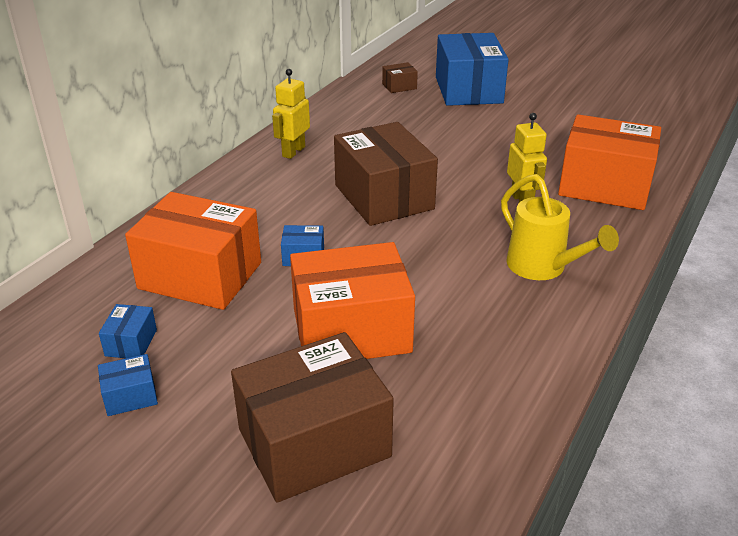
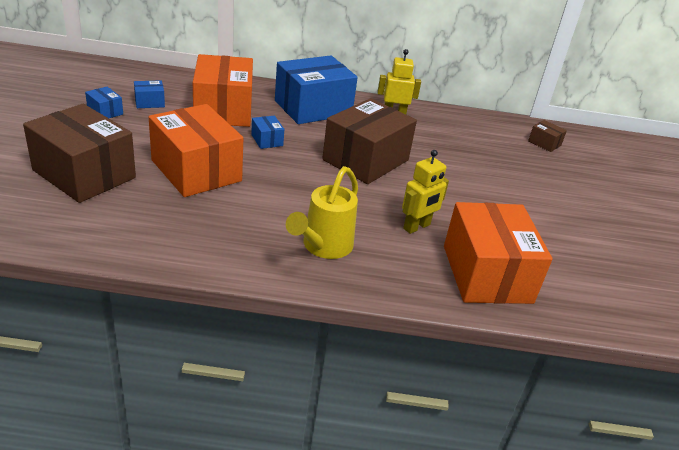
camera: 60 degrees right, 0 degrees up
(468, 90) = (581, 178): blue box -> blue box (313, 108)

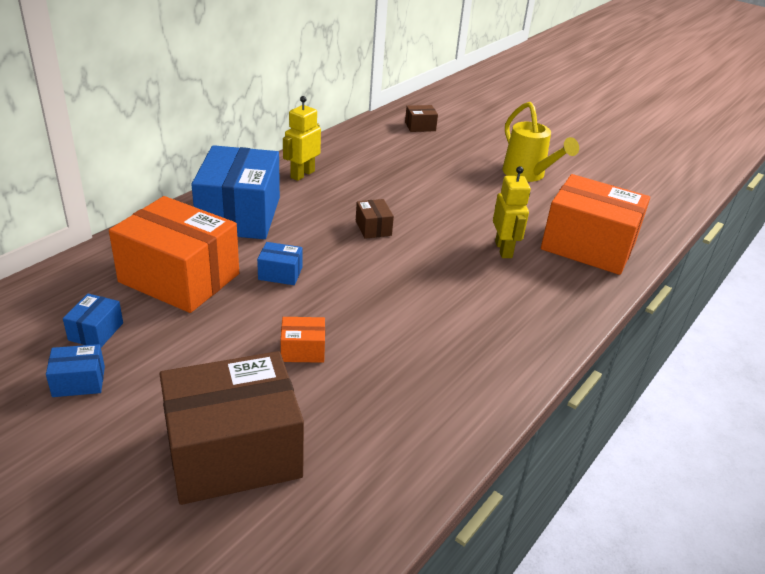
camera: 55 degrees left, 0 degrees up
(196, 170) = (303, 350): orange box -> orange box, size x0.42
(323, 247) = (504, 316): yellow watering can -> yellow watering can (527, 174)
(366, 160) = (373, 228): brown box -> brown box, size x0.42

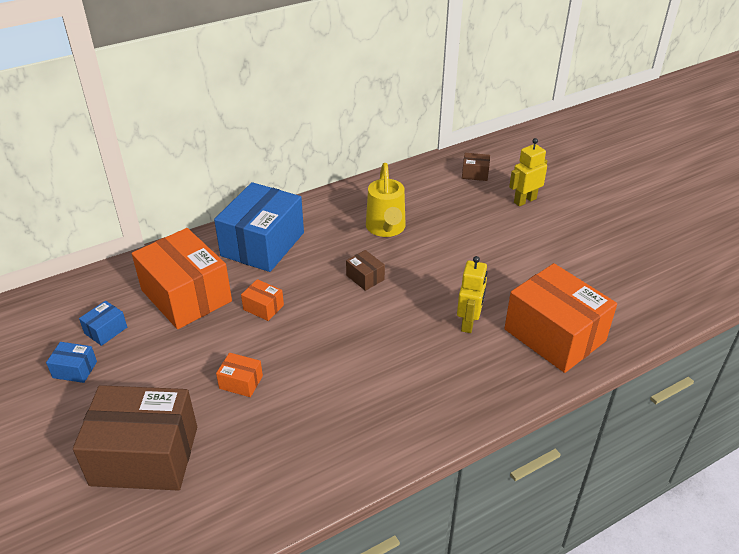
camera: 25 degrees right, 5 degrees up
(280, 273) = (263, 307): blue box -> orange box
(302, 174) = (336, 211): yellow robot -> yellow robot (524, 200)
(373, 228) = (365, 277): brown box -> brown box turned 45 degrees counterclockwise
(527, 174) = (547, 244): yellow watering can -> yellow watering can (386, 228)

